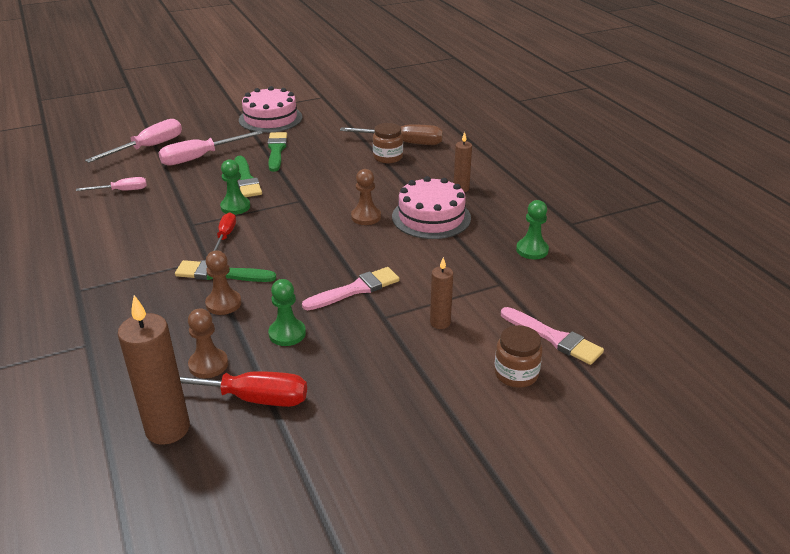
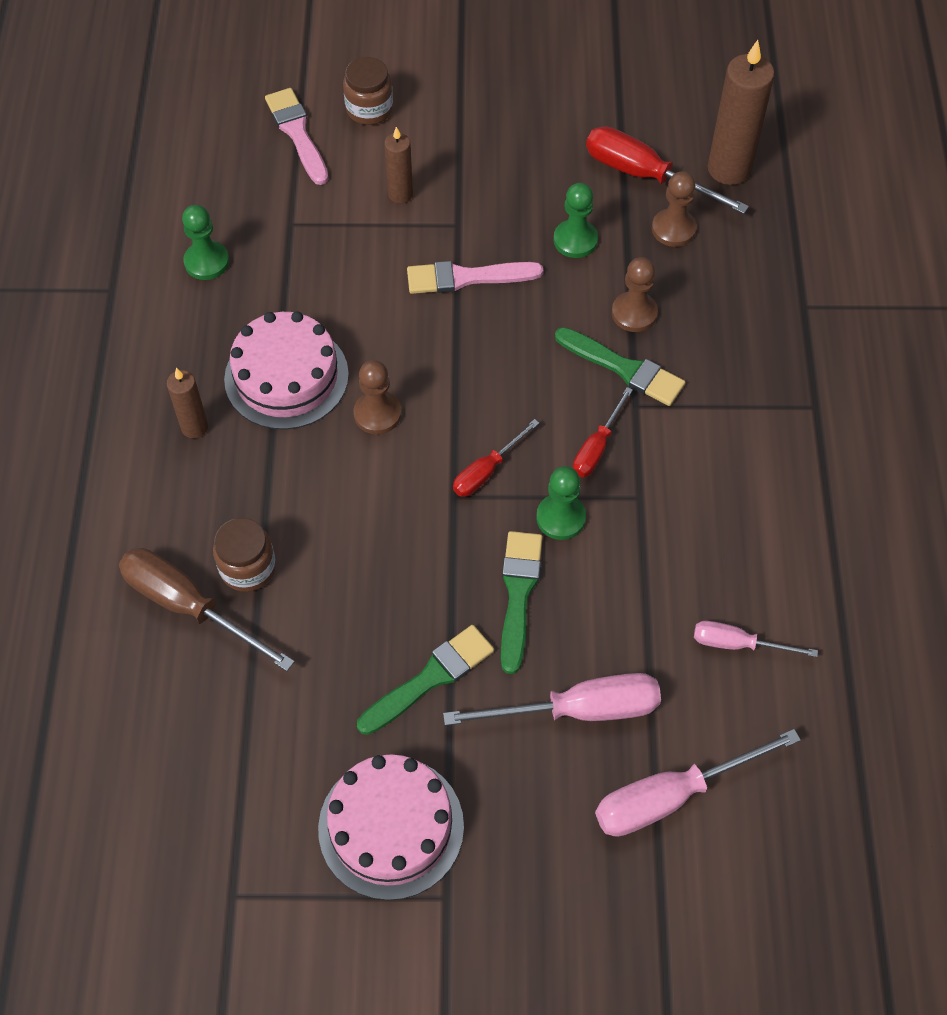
camera: 155 degrees left, 25 degrees up
(276, 150) = (430, 678): green brush -> green brush turned 150 degrees counterclockwise
(287, 212) = (486, 471): none -> red screwdriver

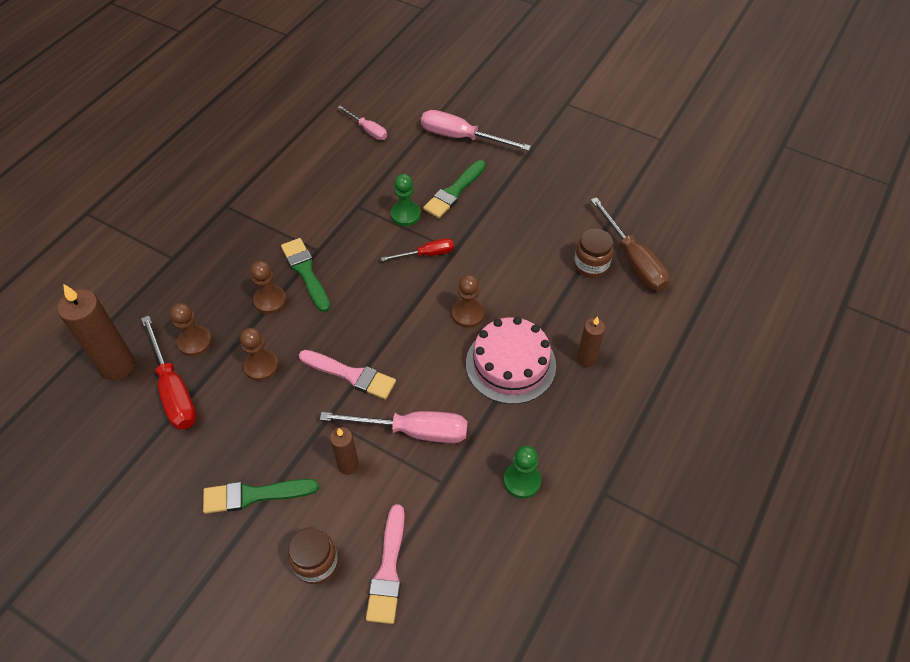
camera: 150 degrees left, 5 degrees down
(391, 827) = (576, 133): pink cake -> none
(430, 678) = (522, 177): green brush -> green brush (254, 495)
(575, 240) = (261, 366): green pawn -> brown pawn
(597, 447) = (357, 239): red screwdriver -> none
(671, 796) = (445, 95): pink screwdriver -> pink screwdriver (413, 431)

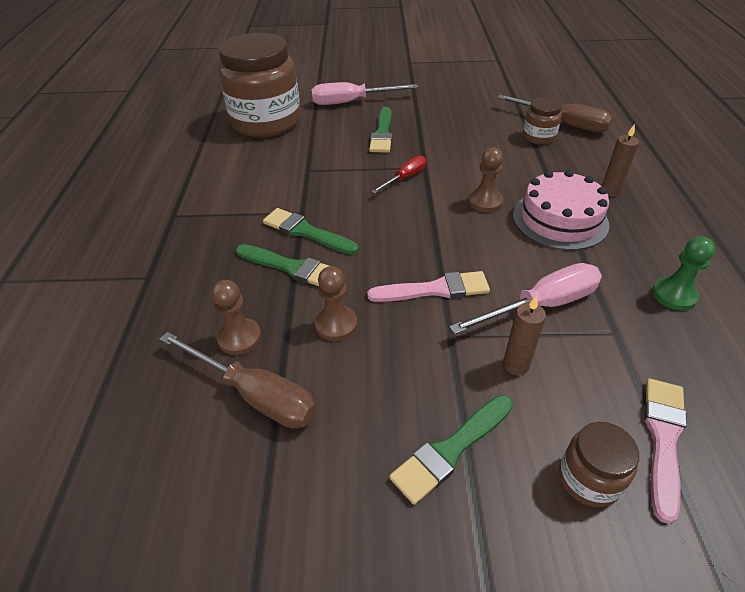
camera: 30 degrees left, 10 degrees down
(117, 366) = (159, 406): brown candle -> none
(174, 390) = (254, 395): red screwdriver -> brown screwdriver
(270, 300) = (291, 267): brown pawn -> green brush
(368, 130) = (266, 122): pink screwdriver -> brown jar
(388, 570) = (663, 439): pink brush -> pink brush turned 135 degrees counterclockwise
(405, 214) = (357, 160): green pawn -> none

